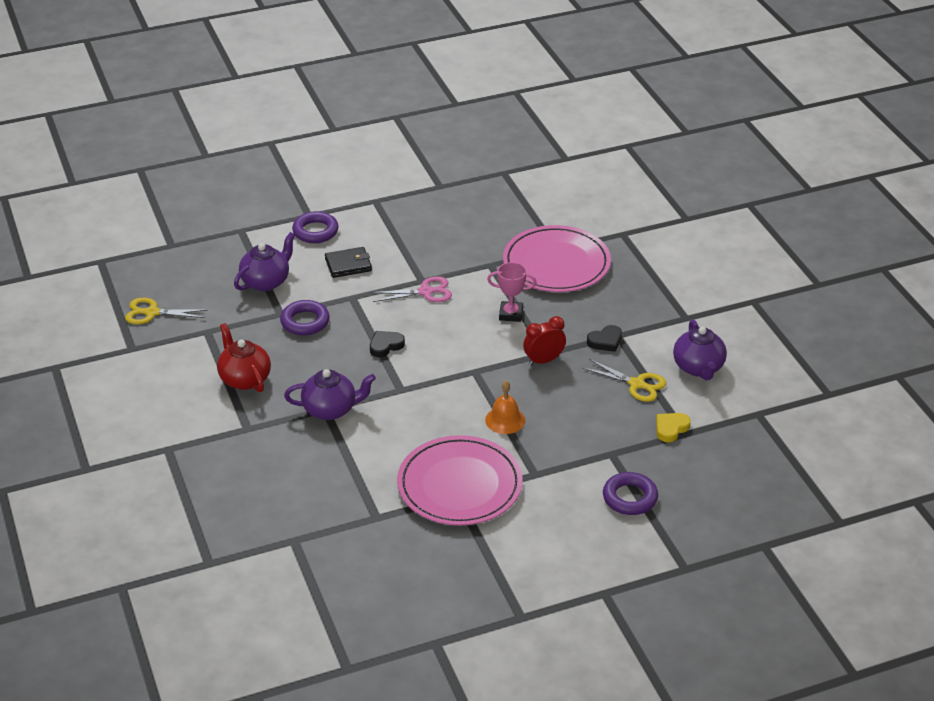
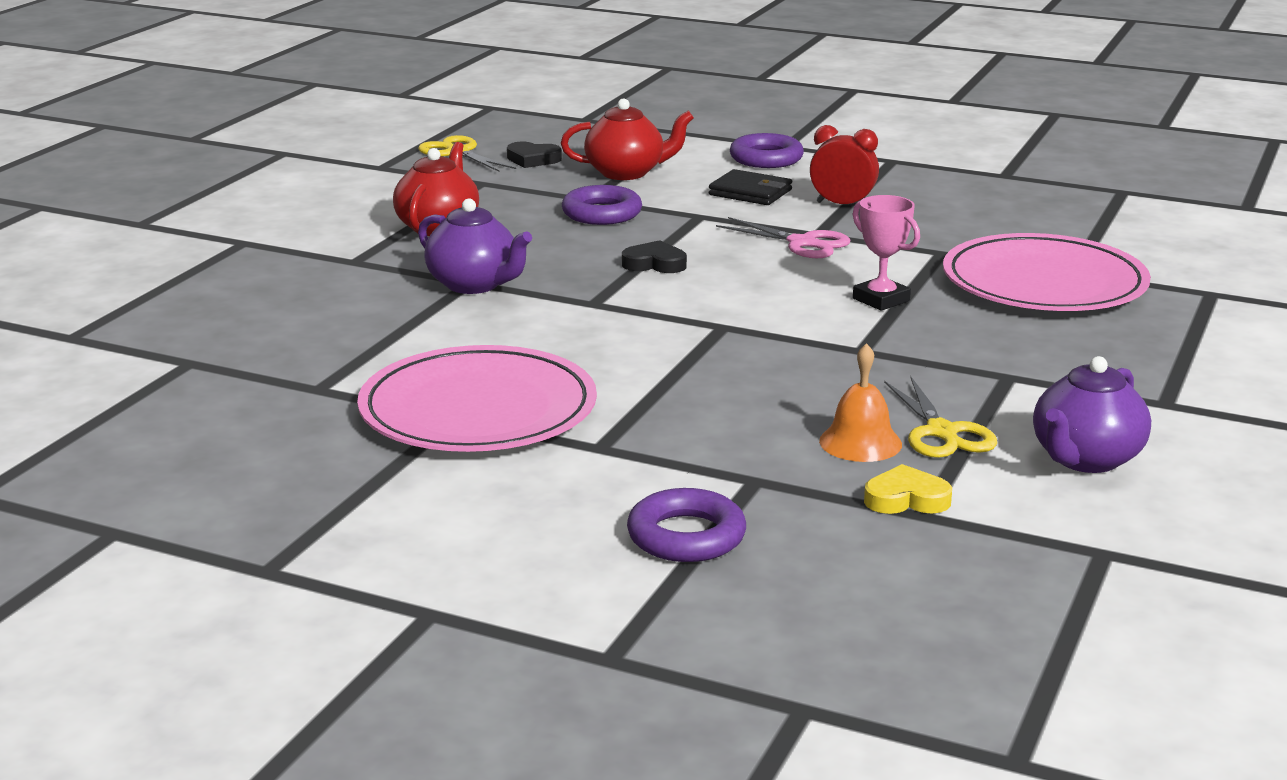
camera: 45 degrees right, 15 degrees down
(266, 281) = (626, 173): purple teapot -> red teapot
(505, 420) = (668, 382): orange bell -> orange bell (860, 442)
(543, 360) = (841, 355): red clock -> red clock (842, 205)
(605, 341) = (976, 374): black heart -> black heart (533, 159)

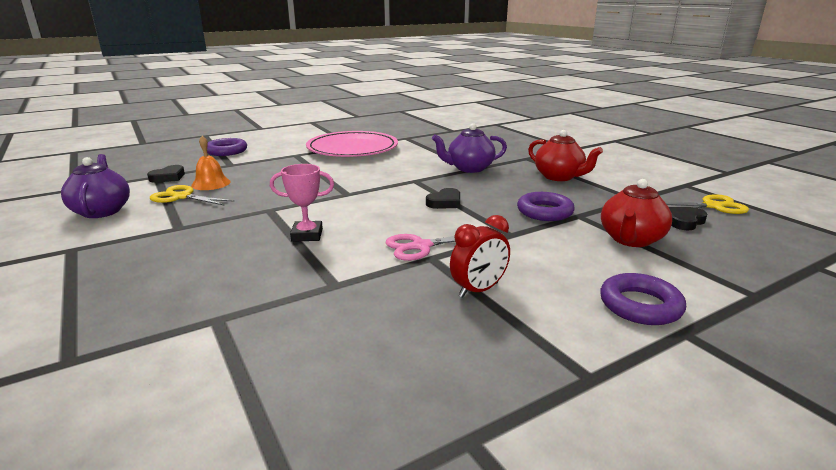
camera: 125 degrees right, 0 degrees up
(750, 192) = (545, 266): black wallet -> none
(906, 499) = (168, 177): yellow heart -> black heart
(1044, 283) = (227, 296): pink plate -> none

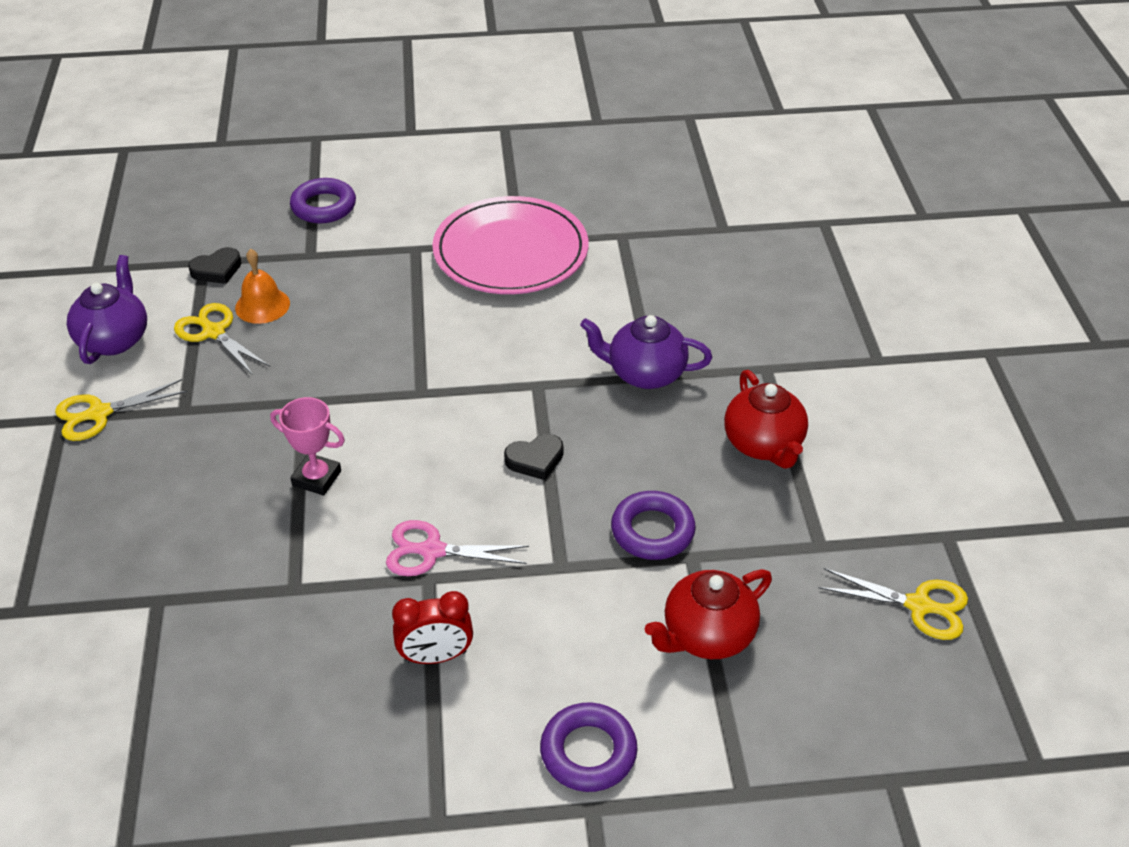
camera: 25 degrees right, 20 degrees up
(104, 242) = (98, 414): none -> yellow scissors
(684, 221) = (829, 624): black heart -> none

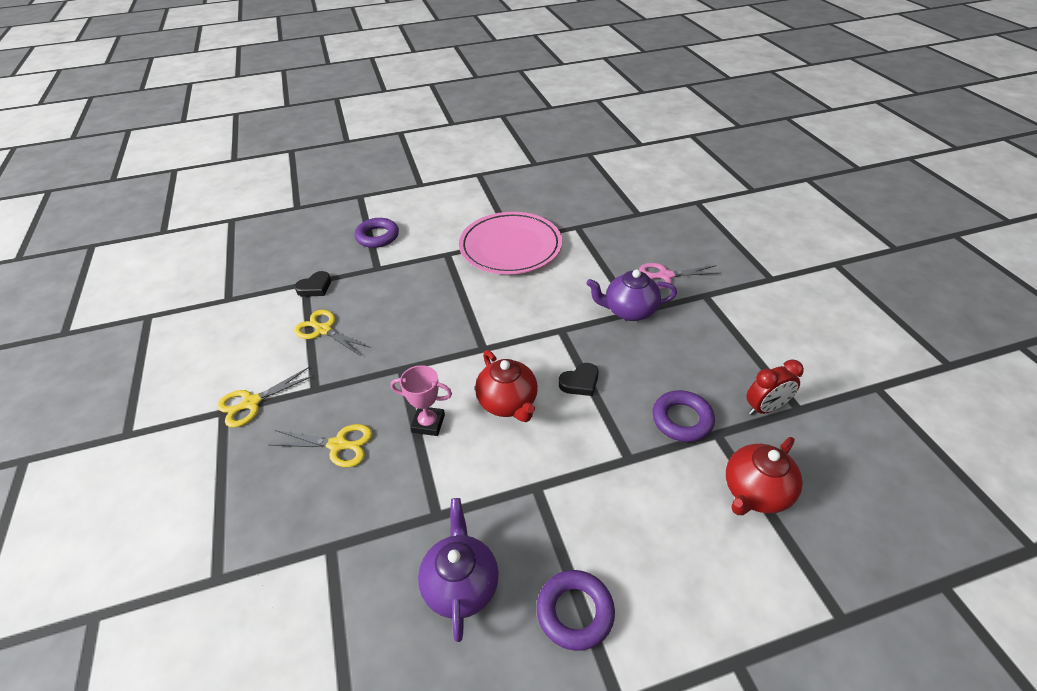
camera: 10 degrees left, 0 degrees up
(114, 339) = (251, 346): purple teapot -> purple teapot (461, 584)
(262, 305) = (353, 306): orange bell -> none
(431, 551) = (531, 464): pink scissors -> pink scissors (665, 276)
(436, 656) = (565, 551): red clock -> red clock (765, 408)
(588, 752) = (712, 610): purple ring -> purple ring (575, 612)
(764, 445) = (728, 345): red teapot -> red teapot (508, 403)
(920, 606) = (887, 441): yellow scissors -> yellow scissors (339, 445)

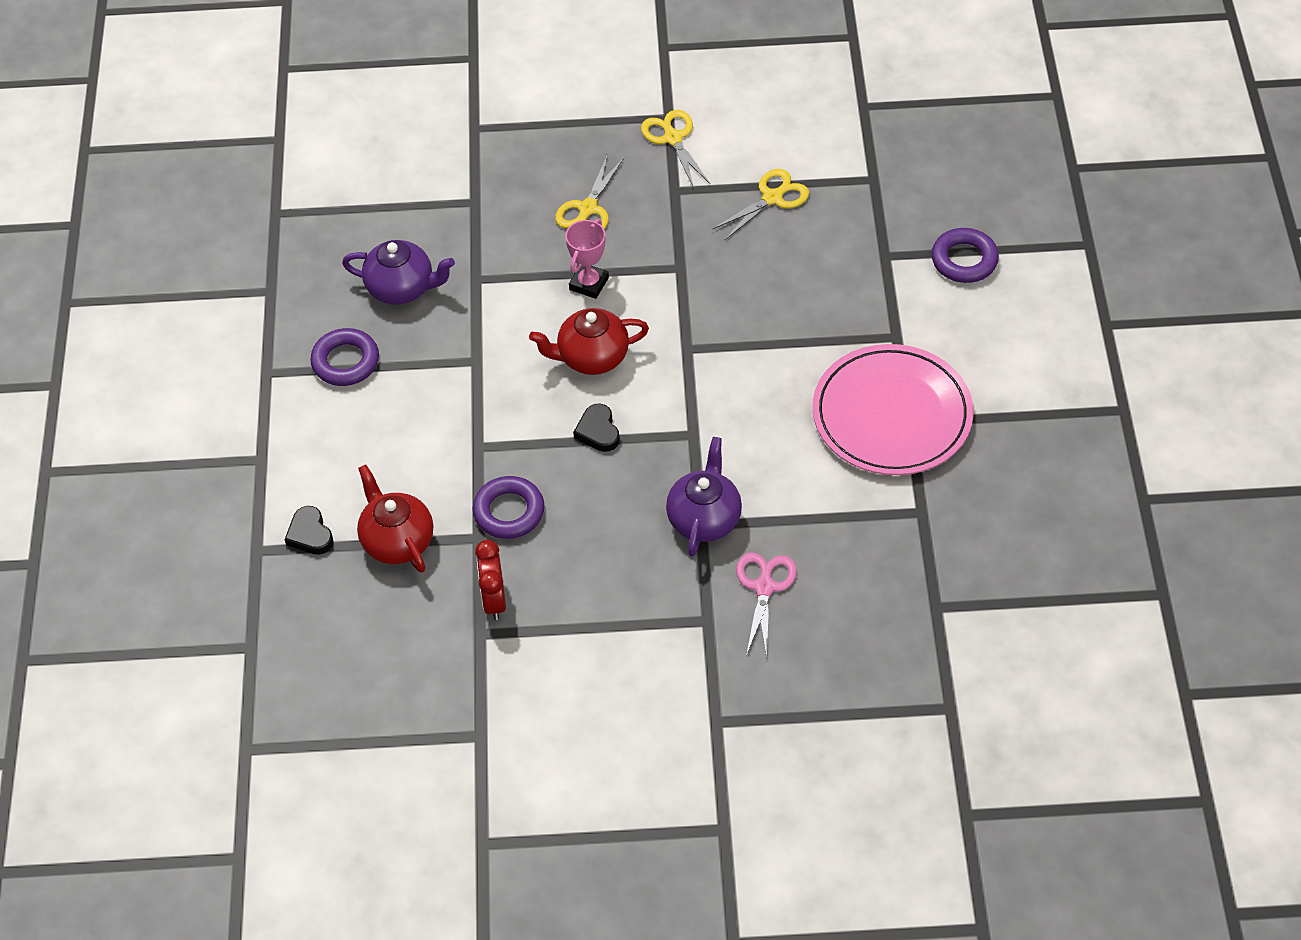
camera: 105 degrees right, 10 degrees up
(315, 287) = (861, 190): black heart -> black heart (310, 534)

